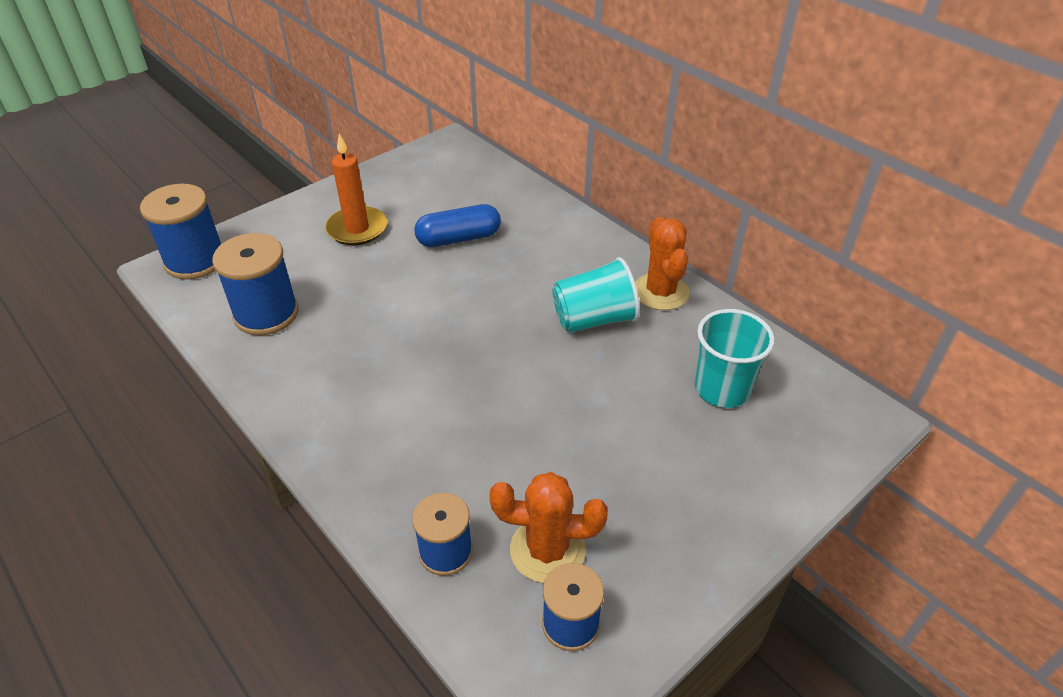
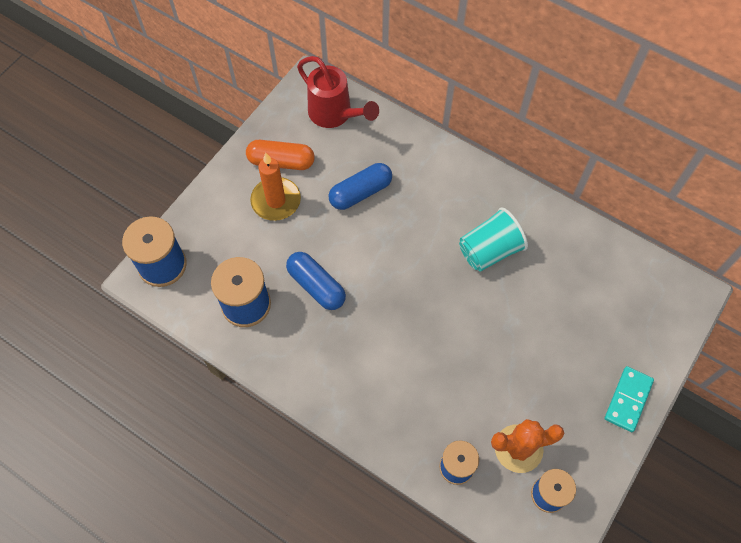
camera: 15 degrees left, 20 degrees up
(360, 312) = (316, 286): none -> blue capsule
(382, 198) = (281, 161): none -> orange capsule
(463, 170) = (334, 114): none -> red watering can
(660, 292) = (529, 212): orange cactus -> none
(722, 389) = (594, 293): turquoise cup -> none
(736, 525) = (628, 399): none -> turquoise domino

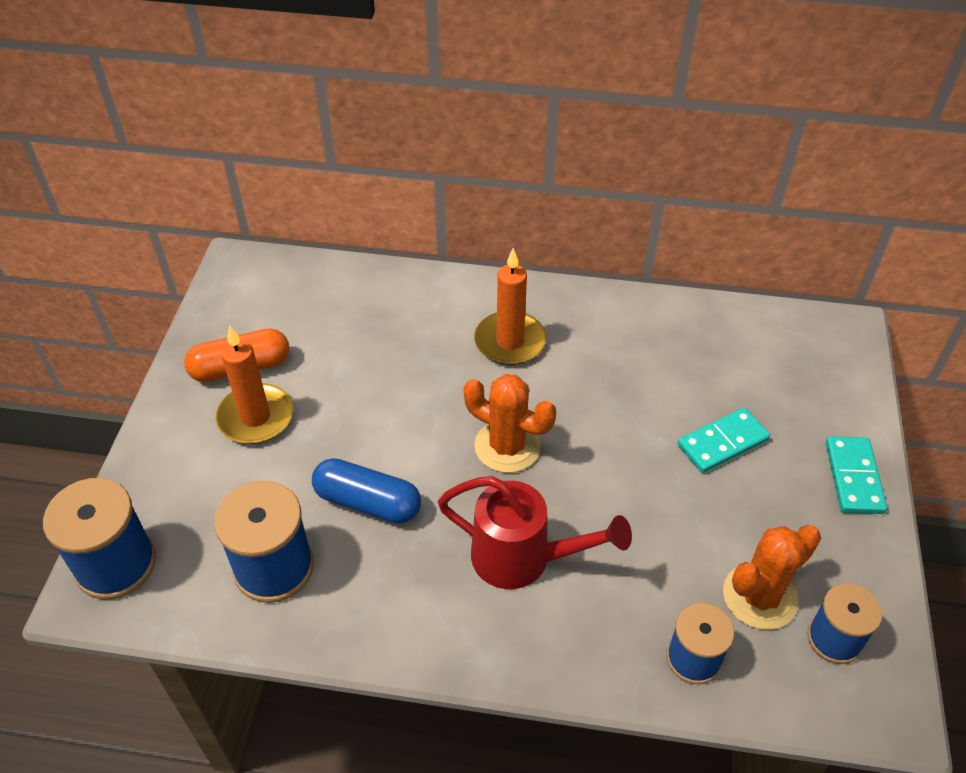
camera: 25 degrees left, 15 degrees down
(334, 114) = (289, 289): red watering can -> red watering can (522, 558)
(360, 192) = (371, 366): blue capsule -> none
(417, 284) = (507, 446): none -> orange cactus
(456, 210) = (510, 341): none -> orange candle
(489, 251) = (578, 373): turquoise cup -> none
(555, 339) = (722, 442): none -> turquoise domino

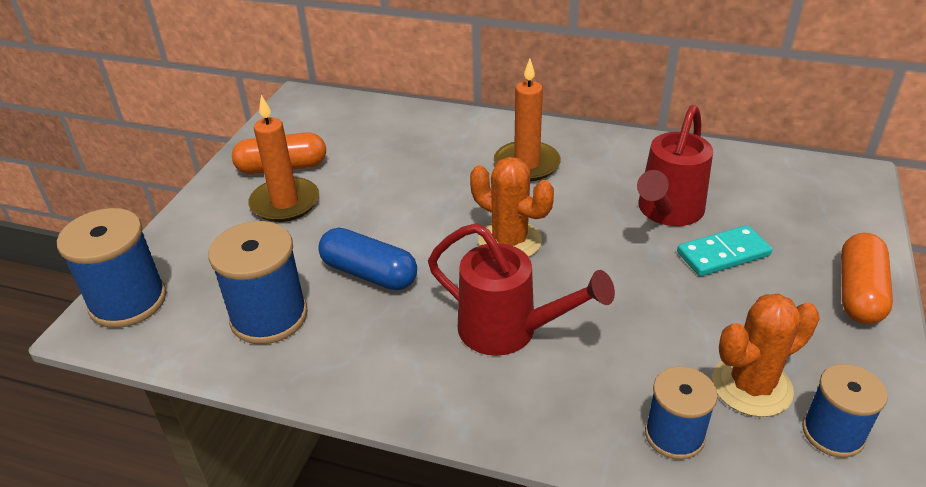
camera: 10 degrees right, 10 degrees down
(663, 394) = (667, 212): none -> red watering can
(853, 477) = (859, 292): turquoise domino -> orange capsule

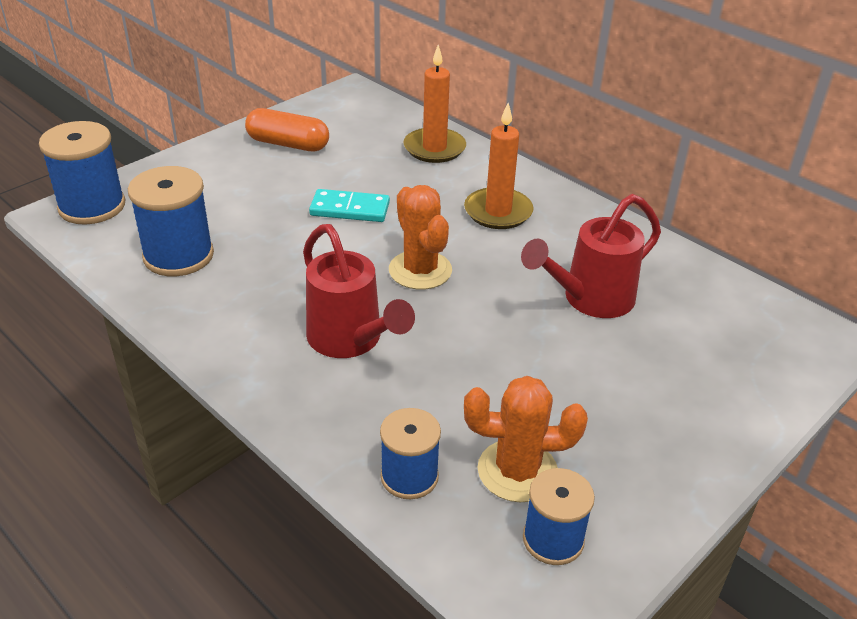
camera: 25 degrees right, 0 degrees up
(285, 203) = (265, 173): orange candle -> orange candle (434, 148)
(369, 273) = (281, 252): blue capsule -> none
(723, 254) = (607, 355): turquoise domino -> turquoise domino (350, 209)
(859, 292) = (710, 441): orange capsule -> none

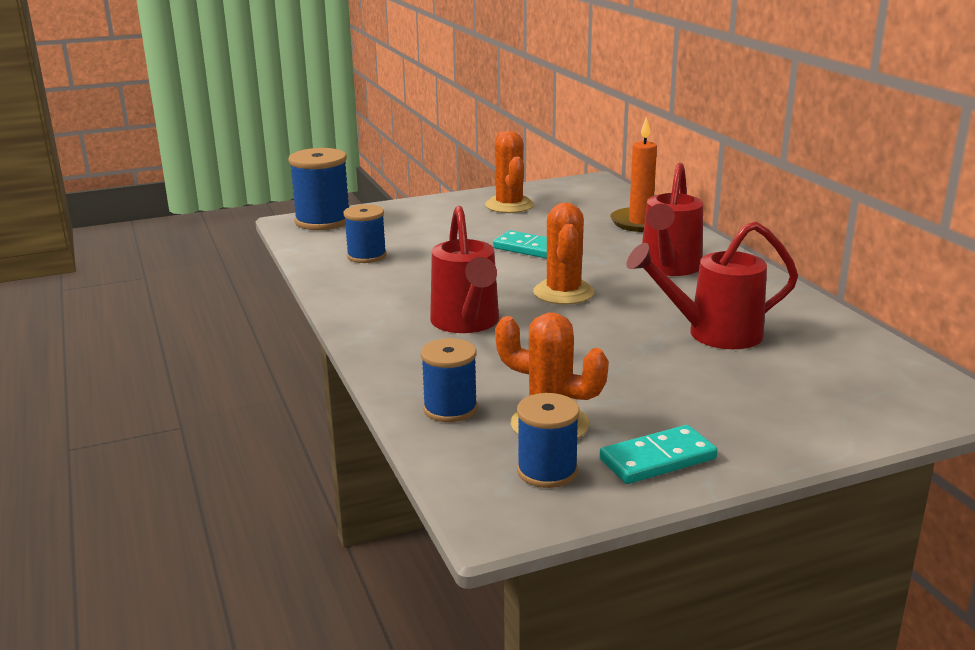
camera: 25 degrees right, 15 degrees down
(178, 256) = (366, 256): blue spool -> blue spool, size x0.65
(288, 144) = (509, 205): orange capsule -> orange cactus
(498, 212) = (668, 268): orange candle -> red watering can
(639, 490) = (658, 459): none -> turquoise domino

